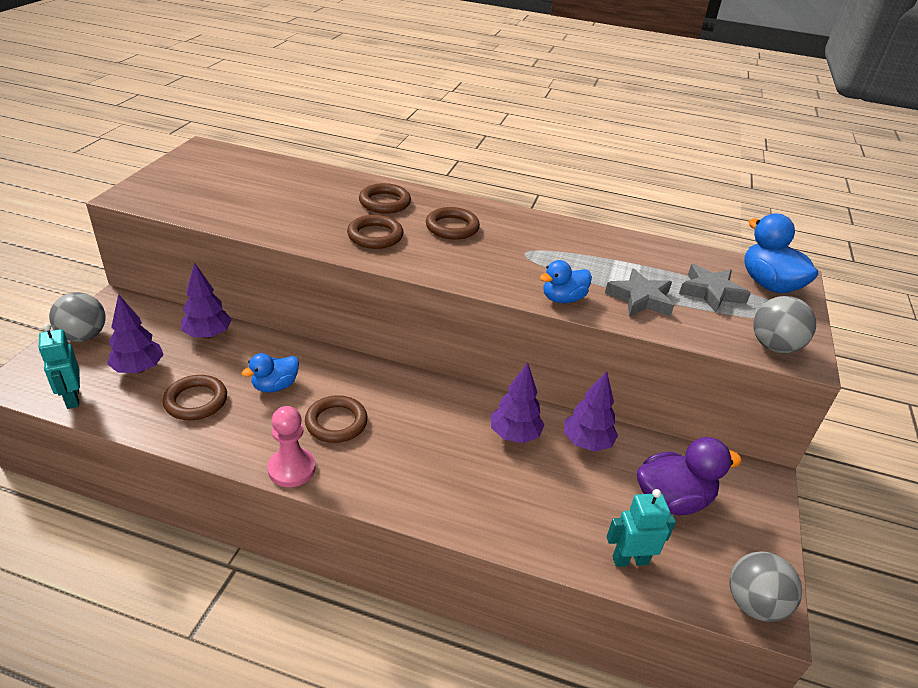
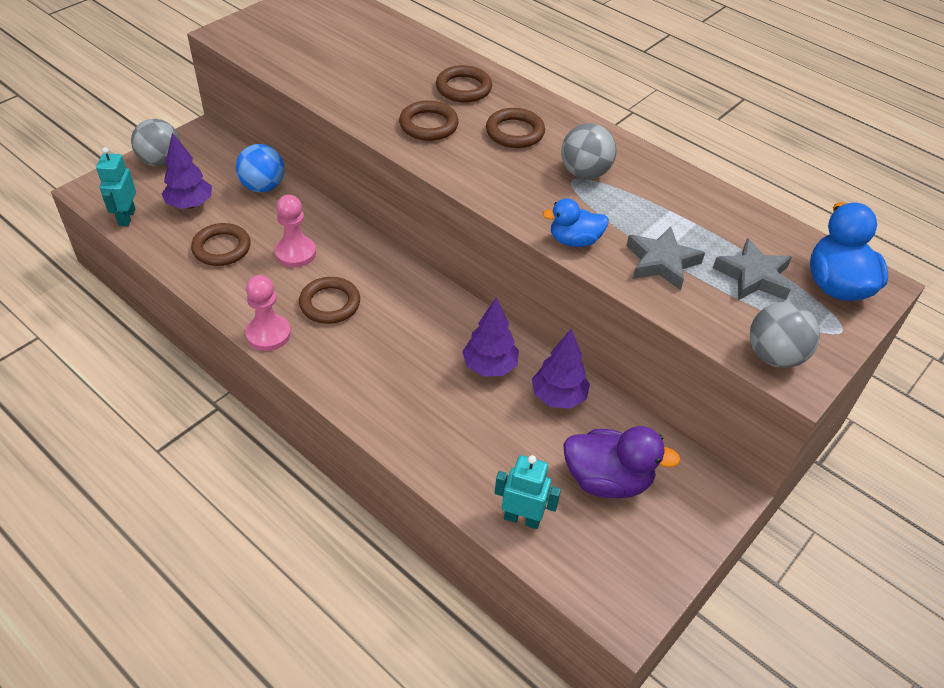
camera: 25 degrees right, 10 degrees up
(208, 335) = (263, 187): purple tree -> blue ball
(275, 386) = (295, 253): blue duck -> pink pawn
(753, 604) = (617, 602): grey ball -> grey ball (584, 173)

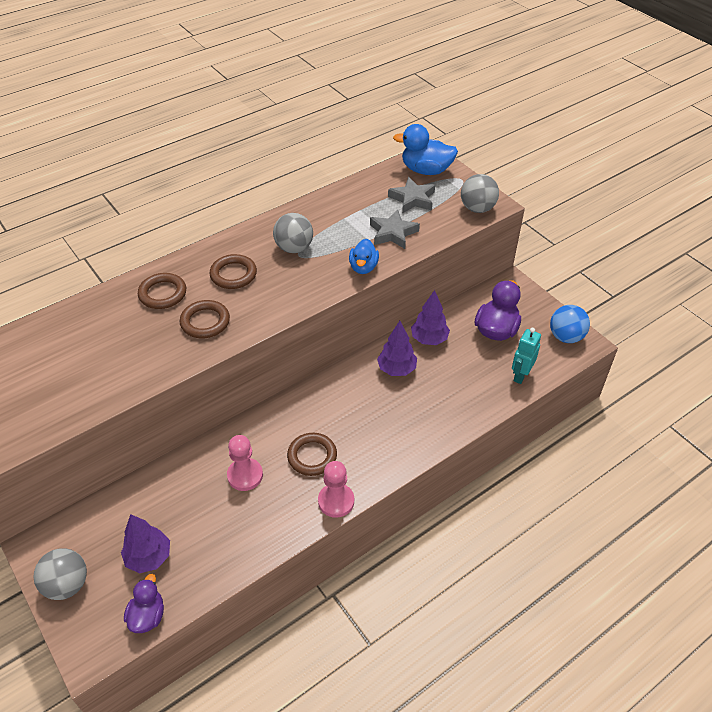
camera: 75 degrees left, 0 degrees up
(126, 217) = (148, 616): turquoise robot -> purple duck
(222, 248) = (221, 532): brown ring -> none
(263, 187) = (145, 494): blue ball -> blue ball (566, 337)

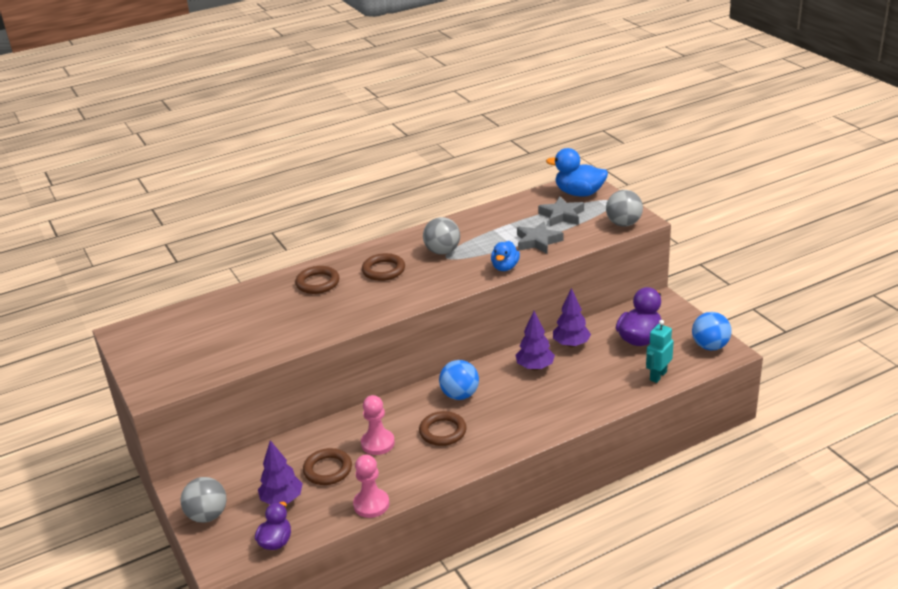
camera: 10 degrees right, 15 degrees down
(205, 322) = (353, 304): brown ring -> brown ring (328, 470)
(324, 408) = (460, 395): none -> blue ball
(336, 501) = (460, 466): pink pawn -> pink pawn (371, 504)

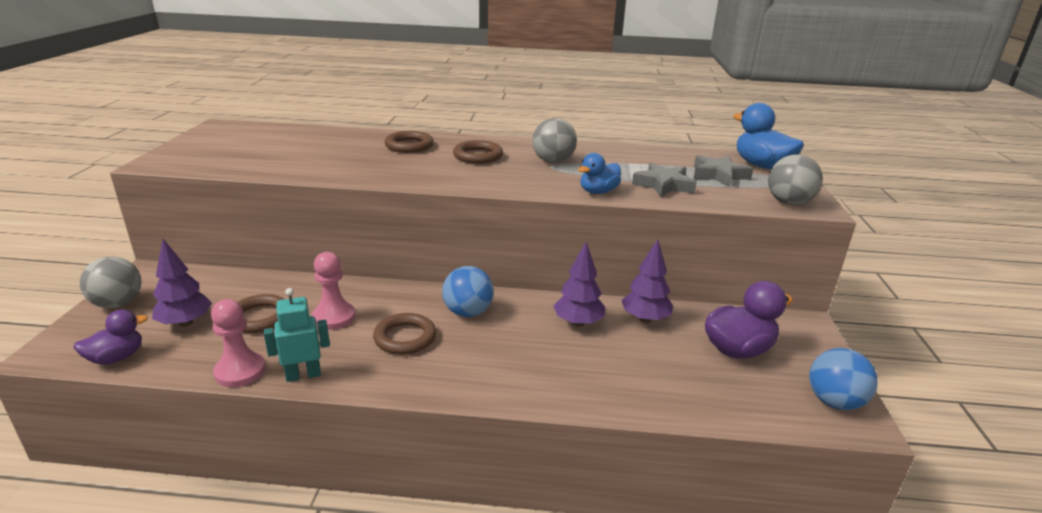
camera: 30 degrees right, 5 degrees down
(658, 376) = (723, 402): turquoise robot -> turquoise robot (303, 375)

